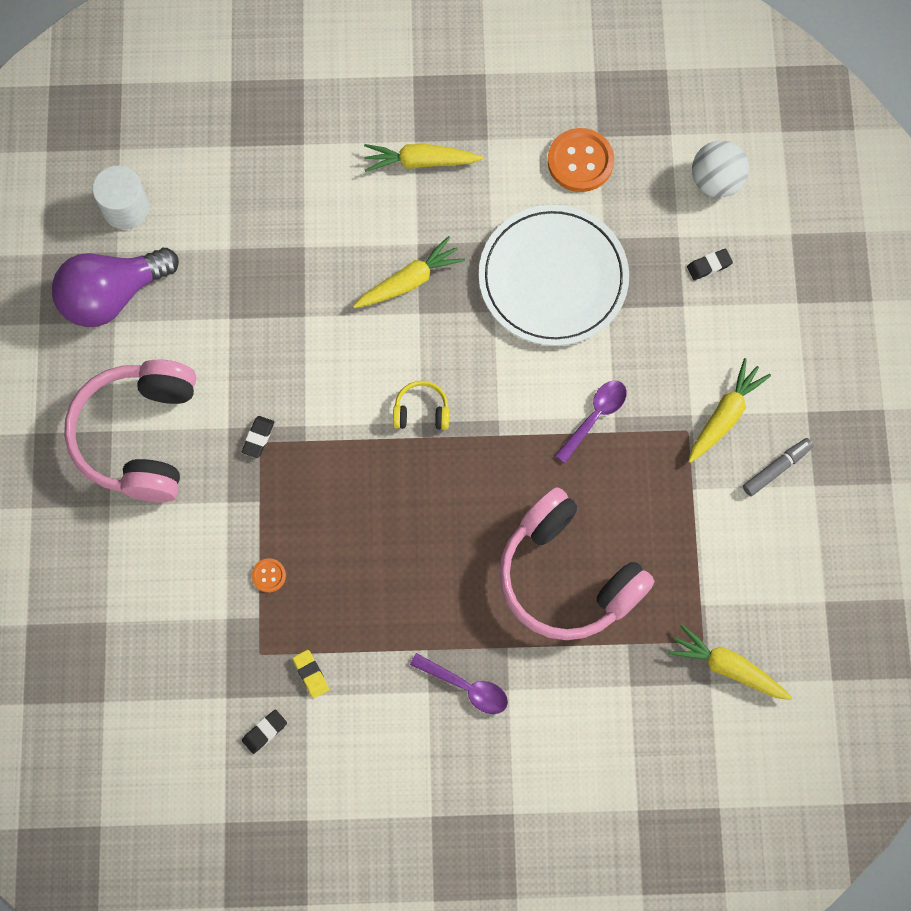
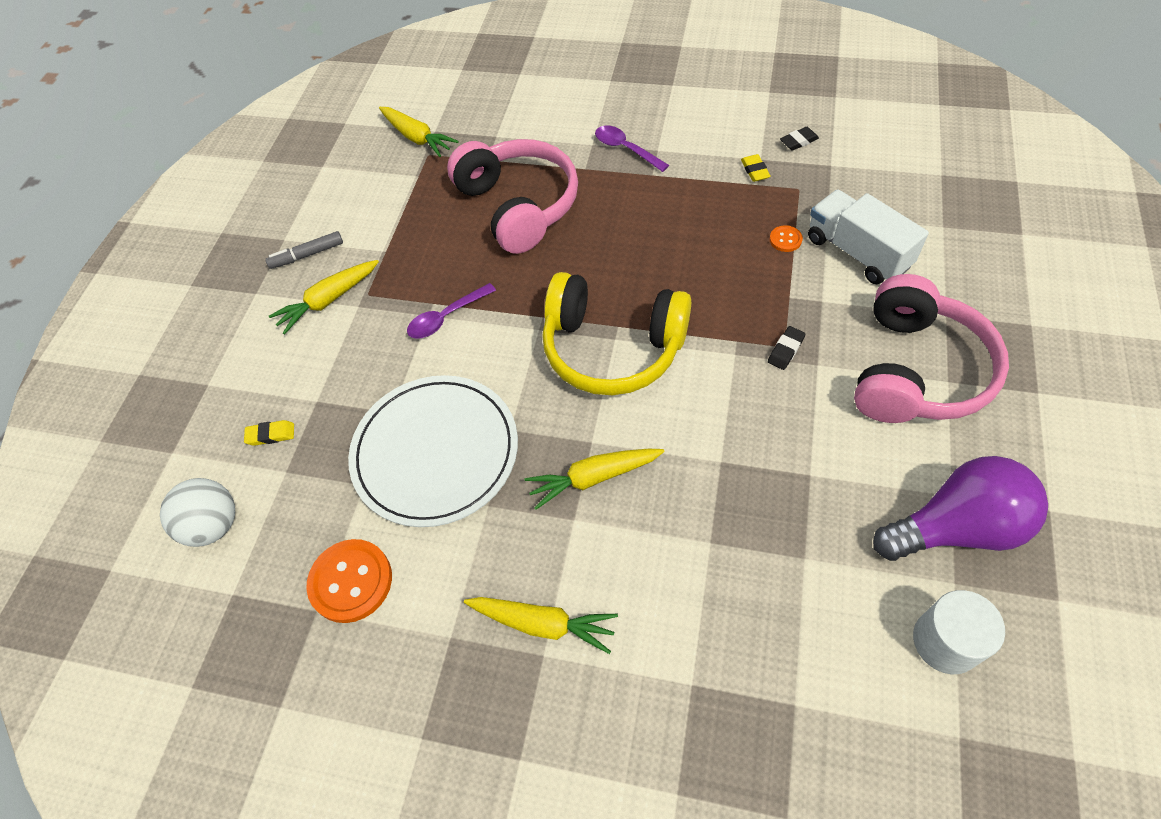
camera: 160 degrees left, 15 degrees down
(194, 570) = (857, 252): none -> white truck
(421, 411) = (612, 348): yellow headphones -> yellow headphones, size x2.42
(709, 266) = (271, 435): black eraser -> yellow eraser

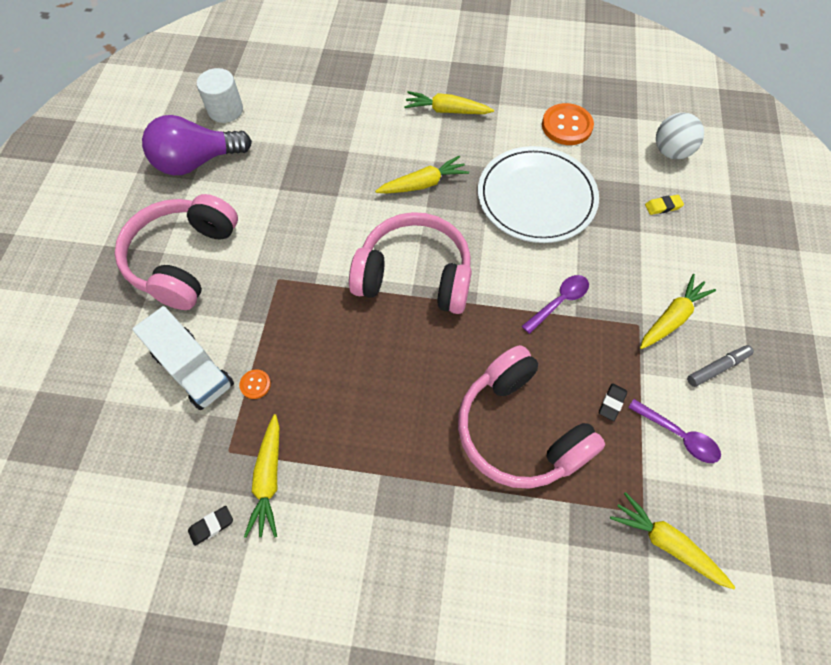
camera: 170 degrees right, 5 degrees up
(612, 348) = (414, 276): yellow headphones -> pink headphones
(625, 149) = (410, 517): purple spoon -> purple spoon (678, 436)
(755, 170) = (269, 478): yellow eraser -> yellow carrot
(785, 350) = (277, 275): black eraser -> black eraser (611, 403)

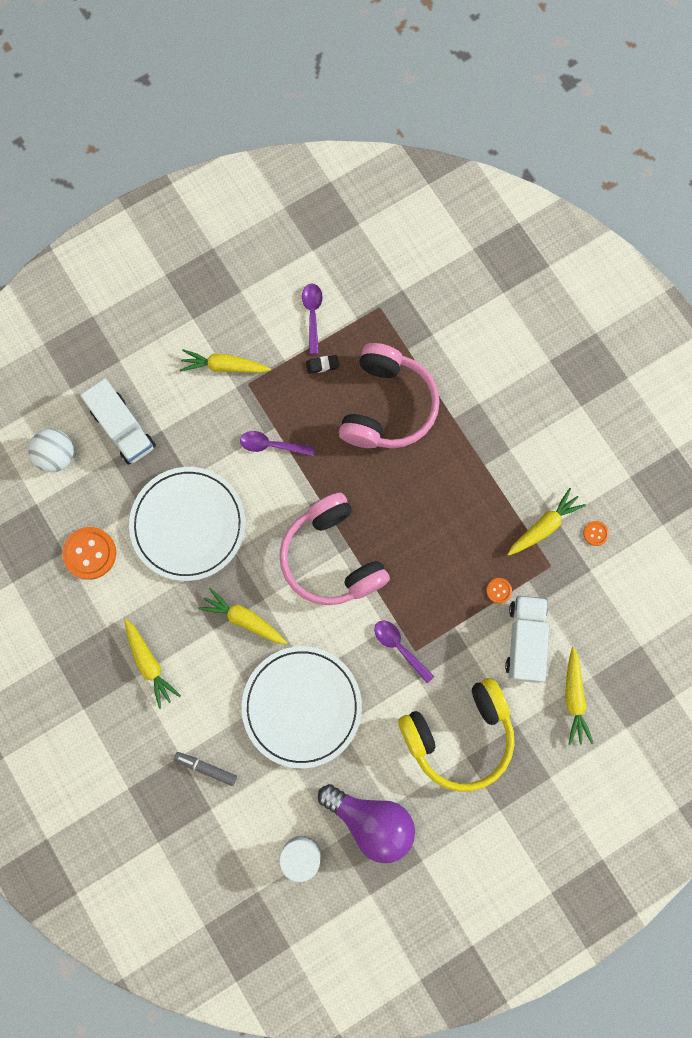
camera: 130 degrees left, 15 degrees up
(183, 259) = (459, 735): pink headphones -> yellow headphones
(211, 526) = (595, 533): black eraser -> orange button
(293, 269) = (399, 647): none -> purple spoon
(320, 175) = (302, 706): none -> white plate
(663, 206) = (123, 428): yellow eraser -> white truck
(667, 543) = (387, 284): yellow carrot -> yellow carrot (574, 698)
(717, 368) = (242, 318): grey marker -> grey marker (206, 768)

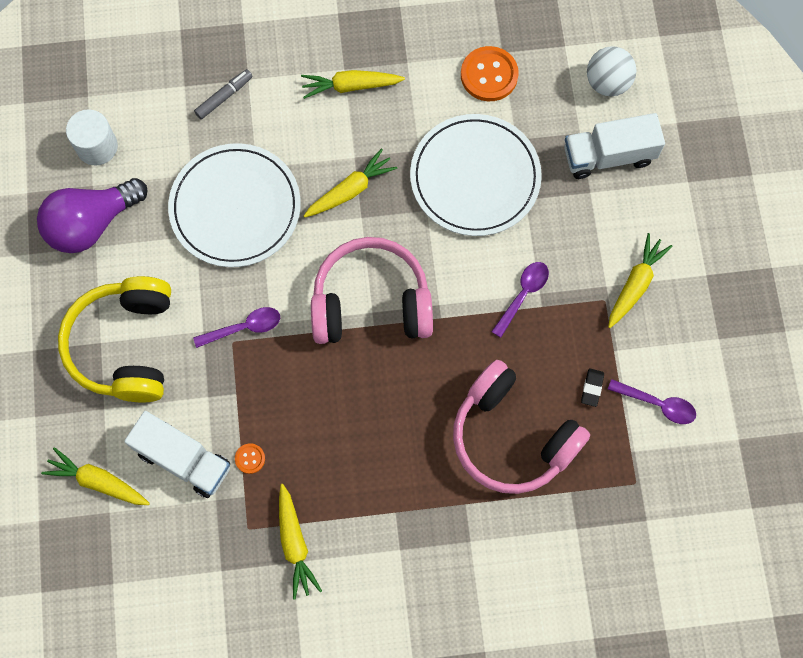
camera: 115 degrees right, 5 degrees down
(595, 533) = (258, 598): orange button -> none

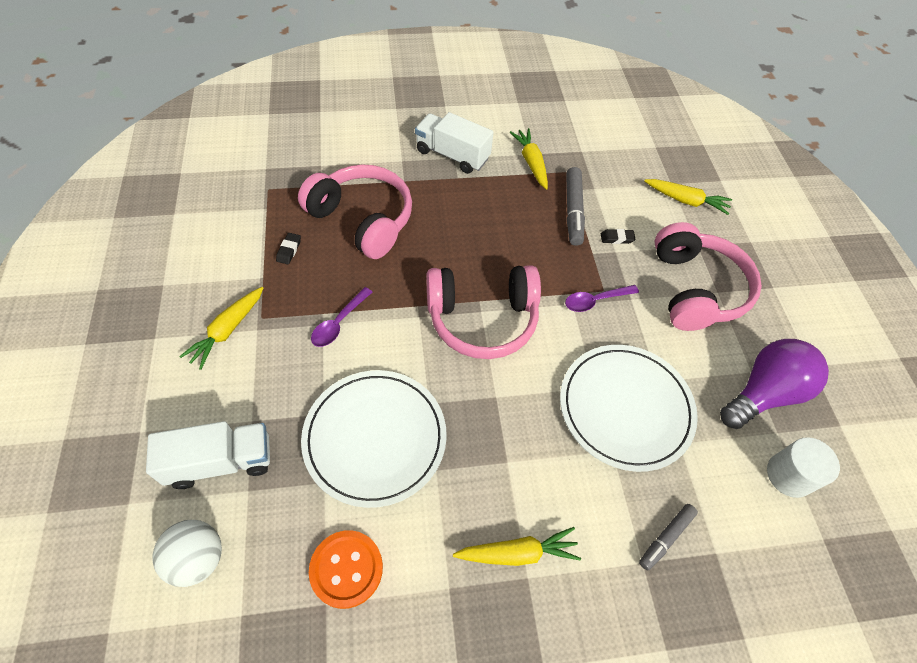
camera: 175 degrees right, 15 degrees down
(125, 345) = (695, 289): yellow headphones -> pink headphones
(183, 459) = (624, 212): white truck -> white truck (452, 155)
(202, 416) = (617, 238): none -> black eraser
(250, 458) = (573, 211): orange button -> grey marker
(350, 190) = (509, 424): yellow carrot -> none
(657, 404) = (235, 238): purple spoon -> none

